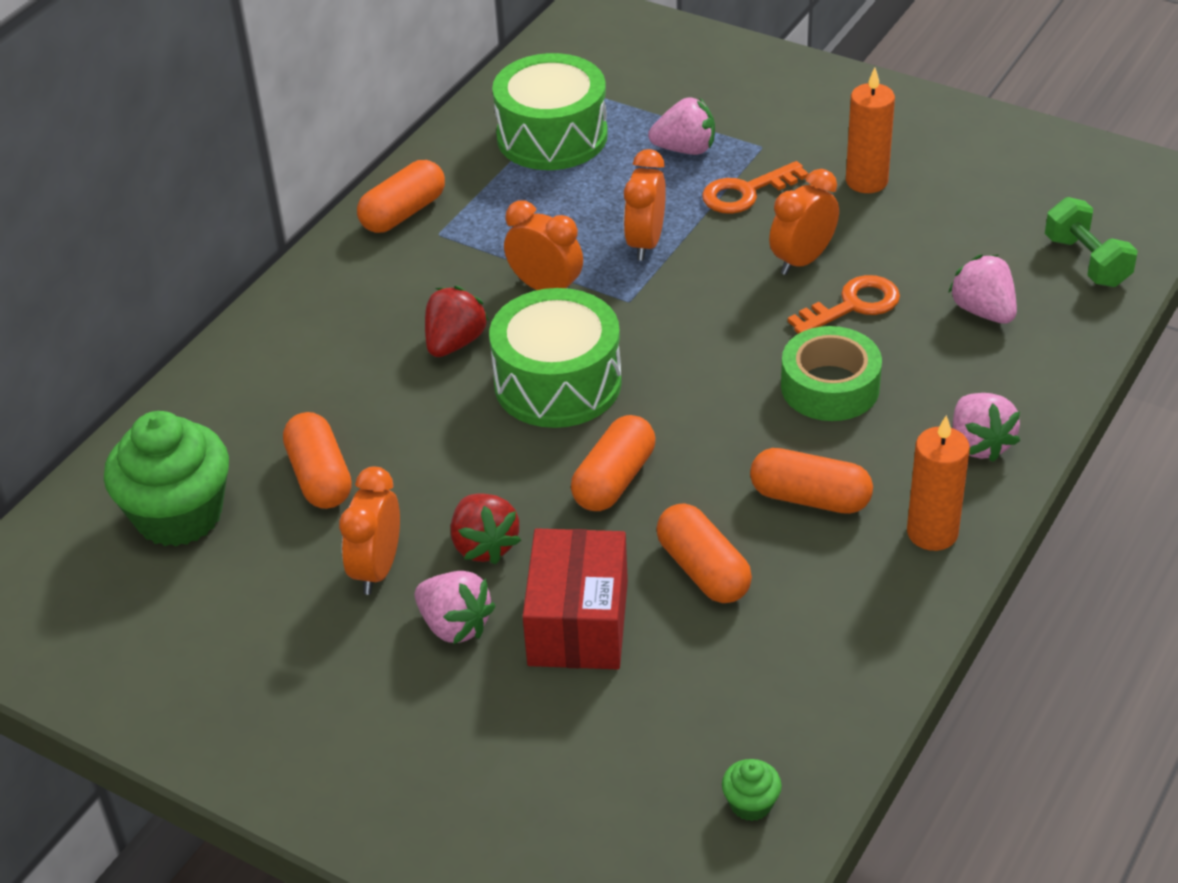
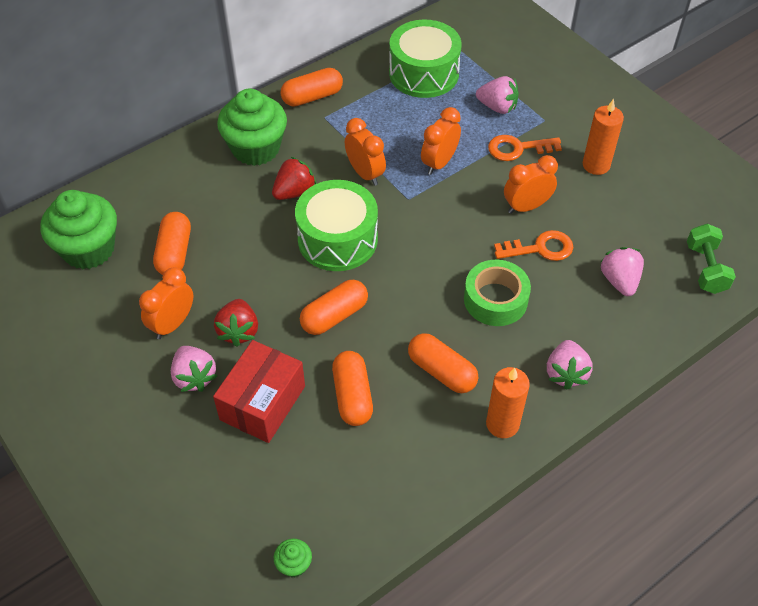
camera: 20 degrees right, 10 degrees up
(359, 304) = (256, 148): none -> green cupcake

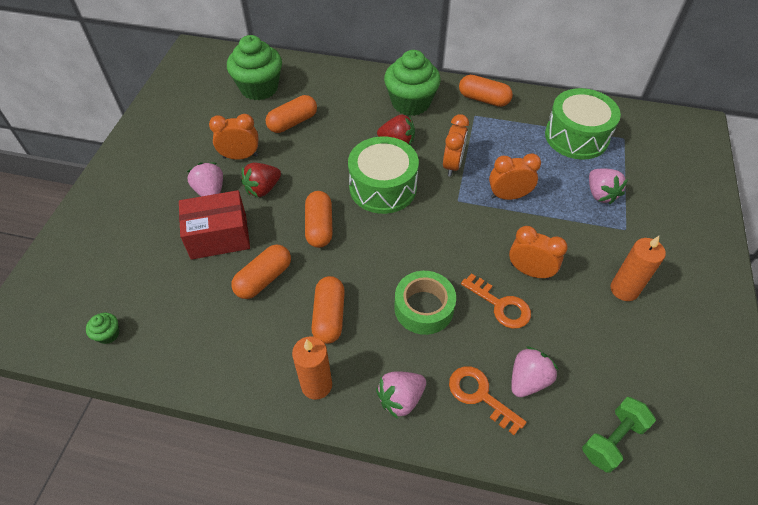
camera: 50 degrees right, 0 degrees up
(194, 377) = (210, 192): pink strawberry -> pink strawberry turned 135 degrees clockwise
(334, 316) = (319, 227): orange capsule -> orange capsule turned 75 degrees clockwise
(517, 148) = (577, 230): orange key -> orange key (479, 395)

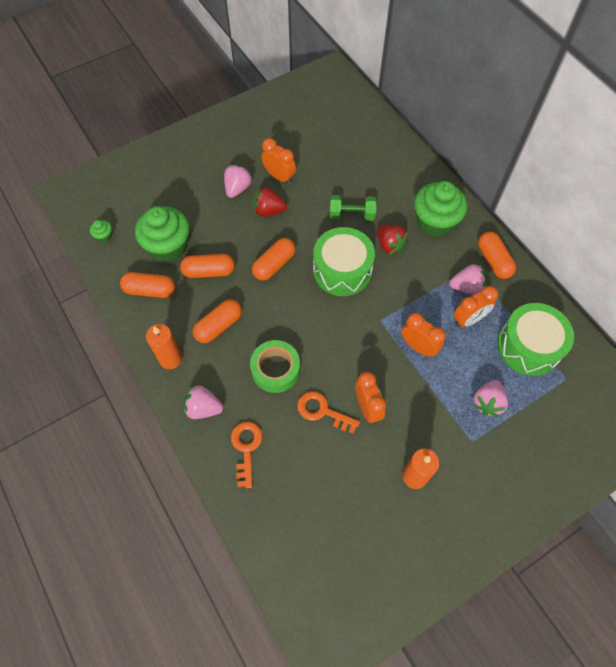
camera: 45 degrees right, 10 degrees up
(219, 236) = (213, 223): red box -> none
(259, 88) = (344, 132): green cupcake -> green cupcake (168, 246)
(292, 122) = (337, 176): orange capsule -> orange capsule (150, 290)
(452, 165) = (407, 292): orange clock -> orange clock (469, 319)
(501, 305) = (322, 411): orange key -> orange key turned 120 degrees clockwise
(528, 380) = (283, 467): pink strawberry -> pink strawberry (466, 287)
(612, 440) = (288, 546): green dumbbell -> green dumbbell (352, 215)

